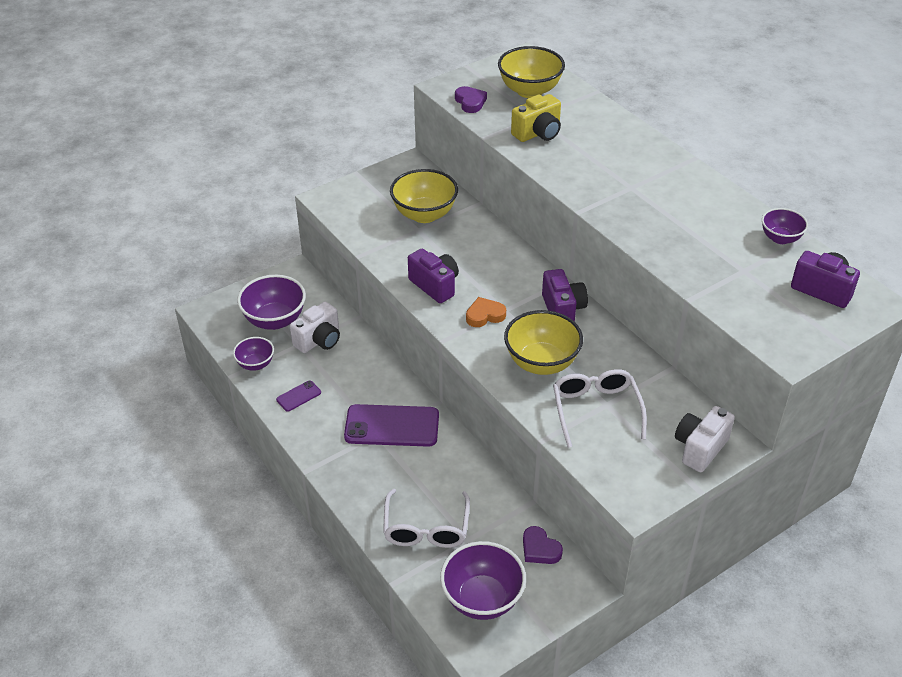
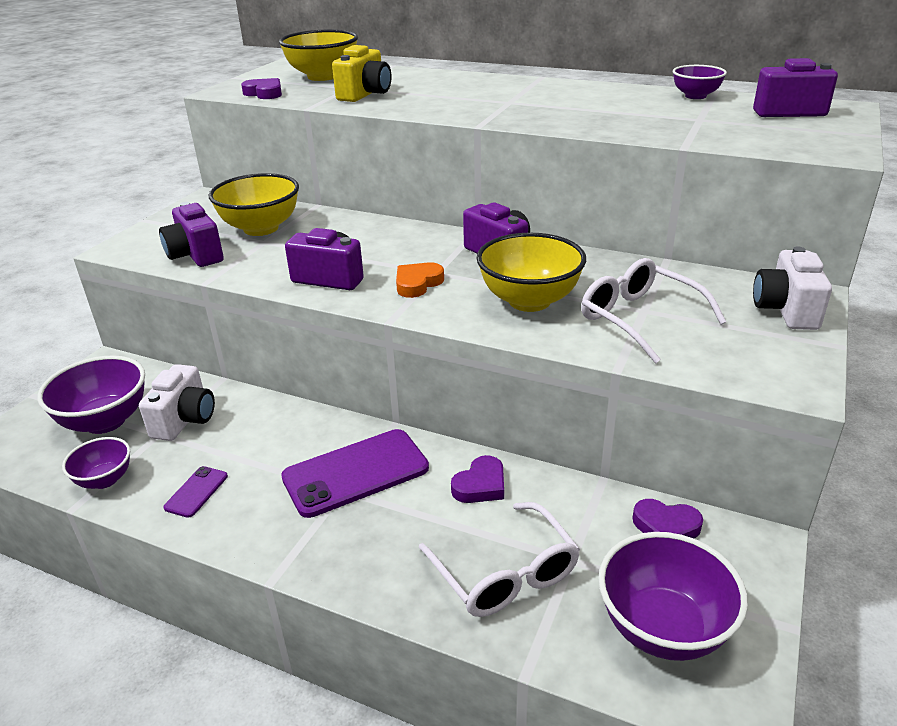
camera: 30 degrees left, 10 degrees down
(367, 226) = (195, 255): none -> purple camera
(456, 470) = (480, 485): none -> purple heart

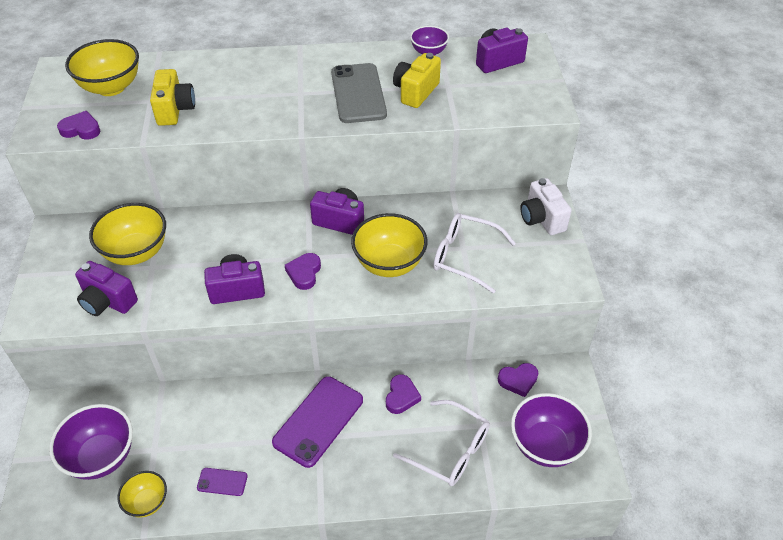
camera: 30 degrees left, 15 degrees up
(105, 480) = (147, 502): purple bowl -> yellow bowl
(185, 420) = (164, 430): white camera -> none
(196, 492) = (222, 482): purple phone -> purple phone turned 75 degrees counterclockwise
(417, 283) = (304, 273): orange heart -> purple heart
(577, 110) = (358, 93): none -> grey phone
(652, 118) = (415, 92): none -> yellow camera

